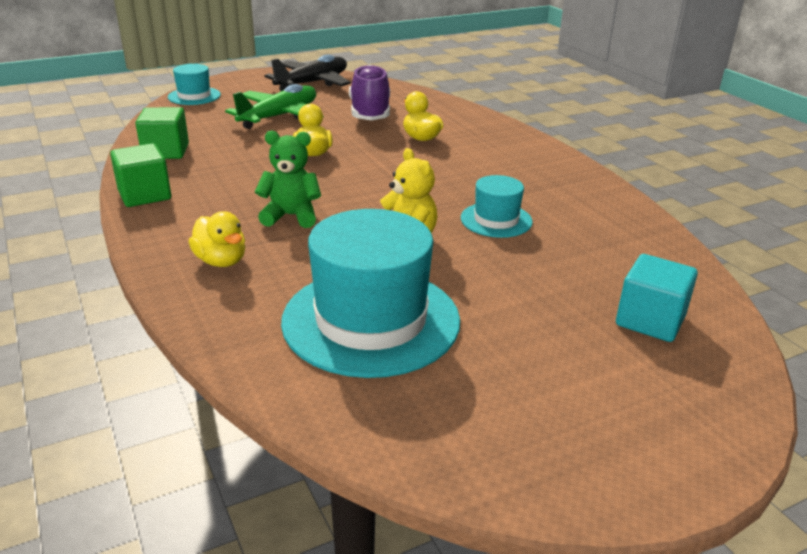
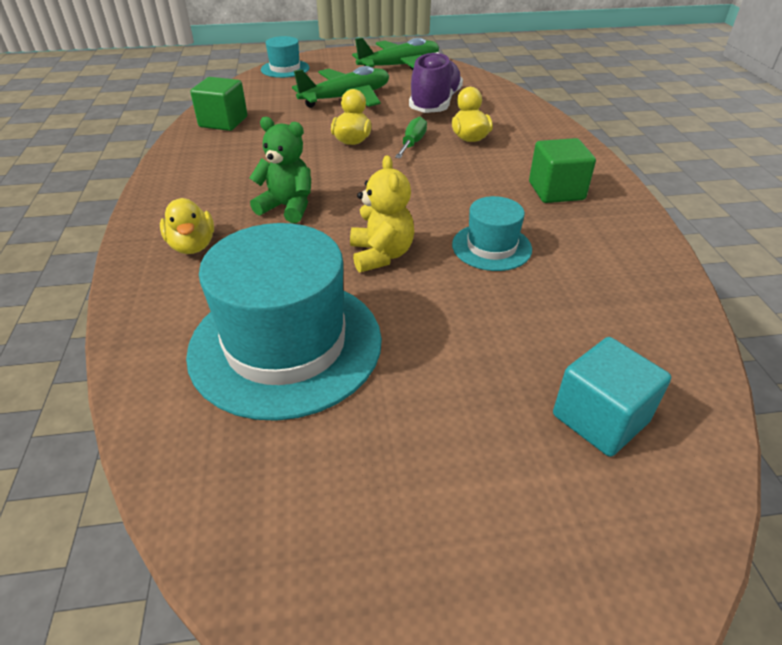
camera: 20 degrees right, 10 degrees up
(144, 195) = (176, 164): green cube -> green cube (556, 191)
(312, 83) = (399, 66): black plane -> green plane
(372, 148) = (412, 143): none -> green screwdriver

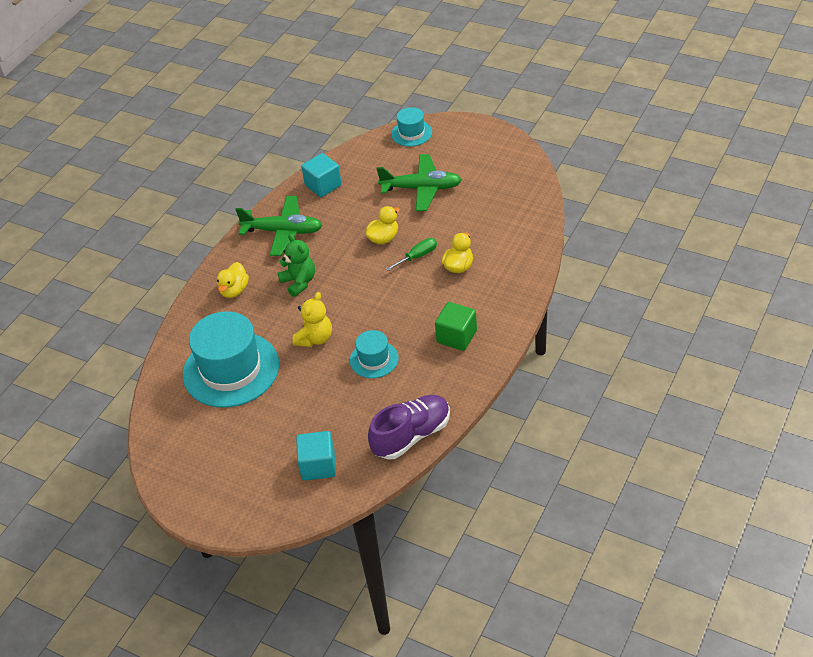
camera: 40 degrees right, 5 degrees up
(223, 122) = (323, 185): green cube -> turquoise cube
(399, 66) = (497, 161): green plane -> green plane (283, 231)
(435, 104) = (475, 220): purple shoe -> purple shoe (411, 435)

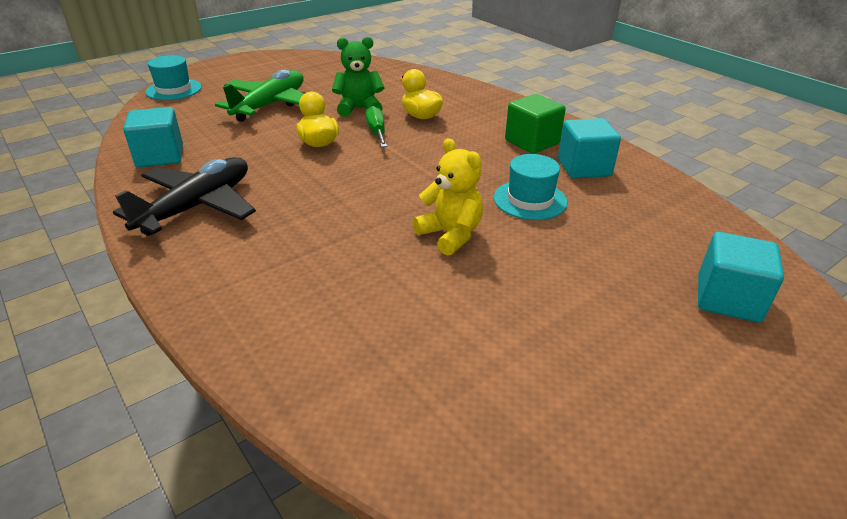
camera: 70 degrees left, 10 degrees down
(231, 369) = (450, 340): turquoise hat -> none
(234, 290) = (260, 285): yellow duck -> none
(283, 231) = (197, 207): green plane -> black plane
(299, 282) = (320, 219): green teddy bear -> green teddy bear (359, 108)
(411, 435) = (688, 207): purple shoe -> none
(435, 373) = (584, 167): none -> turquoise cube

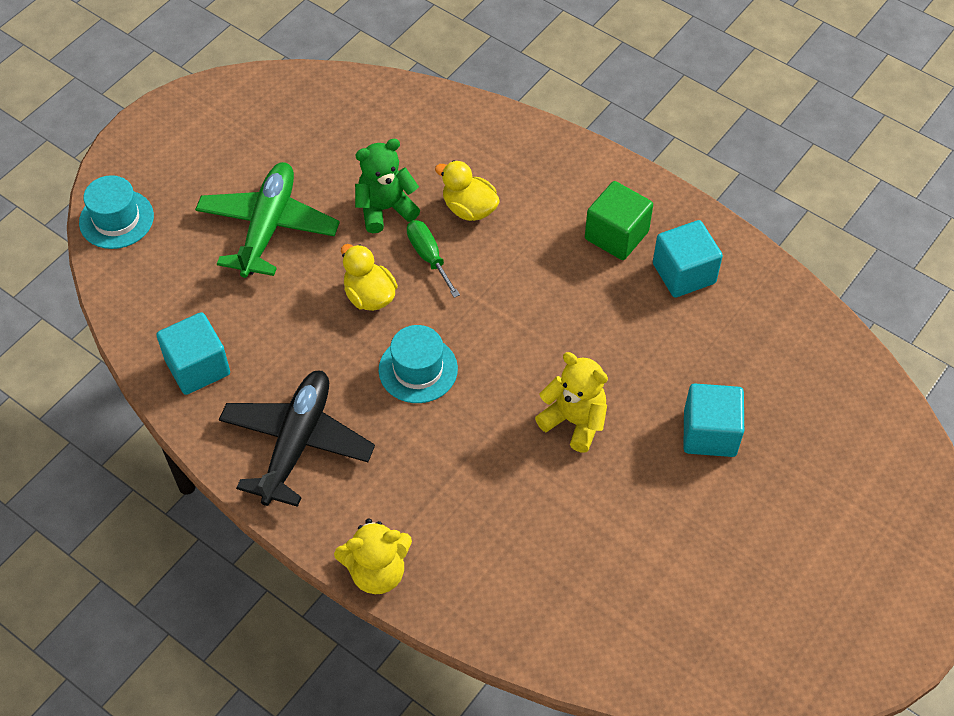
camera: 15 degrees left, 20 degrees up
(195, 303) = (377, 571): none -> yellow teddy bear
(530, 200) = (638, 346): turquoise hat -> turquoise hat (418, 369)
(728, 299) = (839, 446): turquoise cube -> turquoise cube (709, 433)

